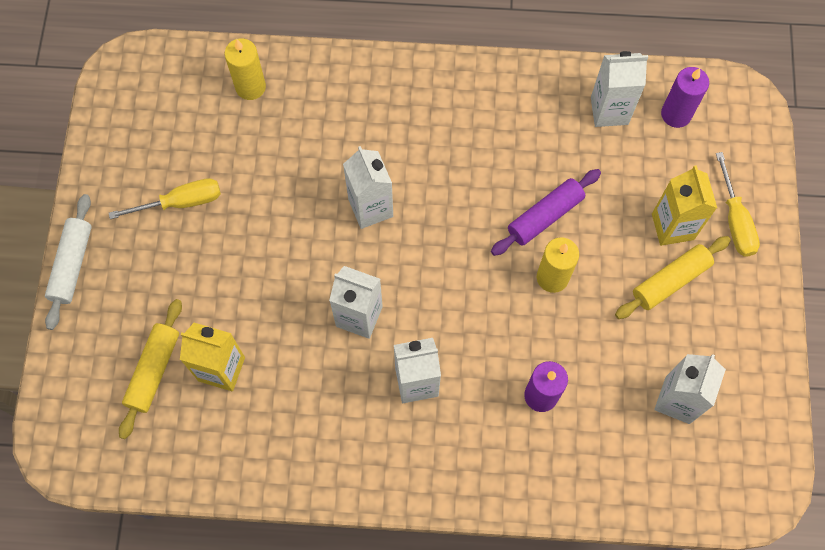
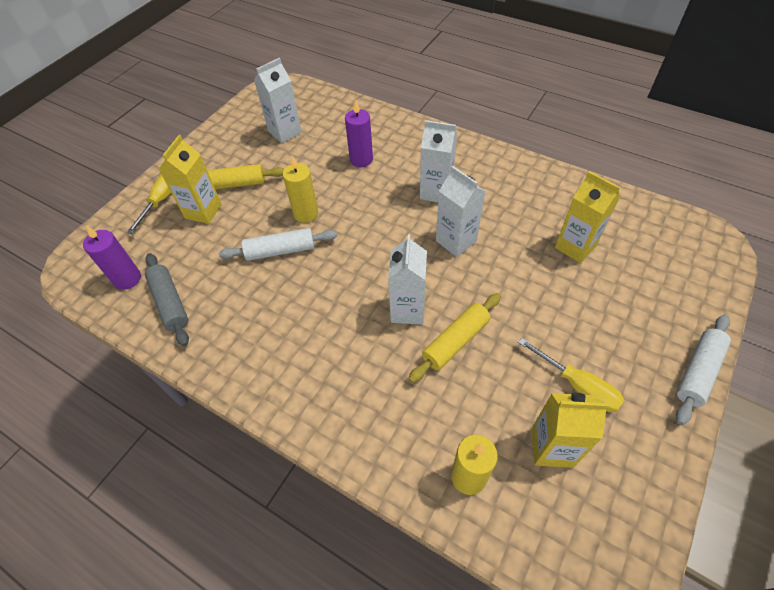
camera: 150 degrees left, 15 degrees down
(153, 370) = (631, 264): yellow rolling pin -> yellow rolling pin (455, 341)
(181, 202) = (577, 385): yellow screwdriver -> yellow screwdriver turned 150 degrees counterclockwise
(190, 138) = (551, 447): none -> yellow carton
(545, 216) = (280, 251): purple rolling pin -> white rolling pin
(609, 111) = (170, 303): white carton -> grey rolling pin

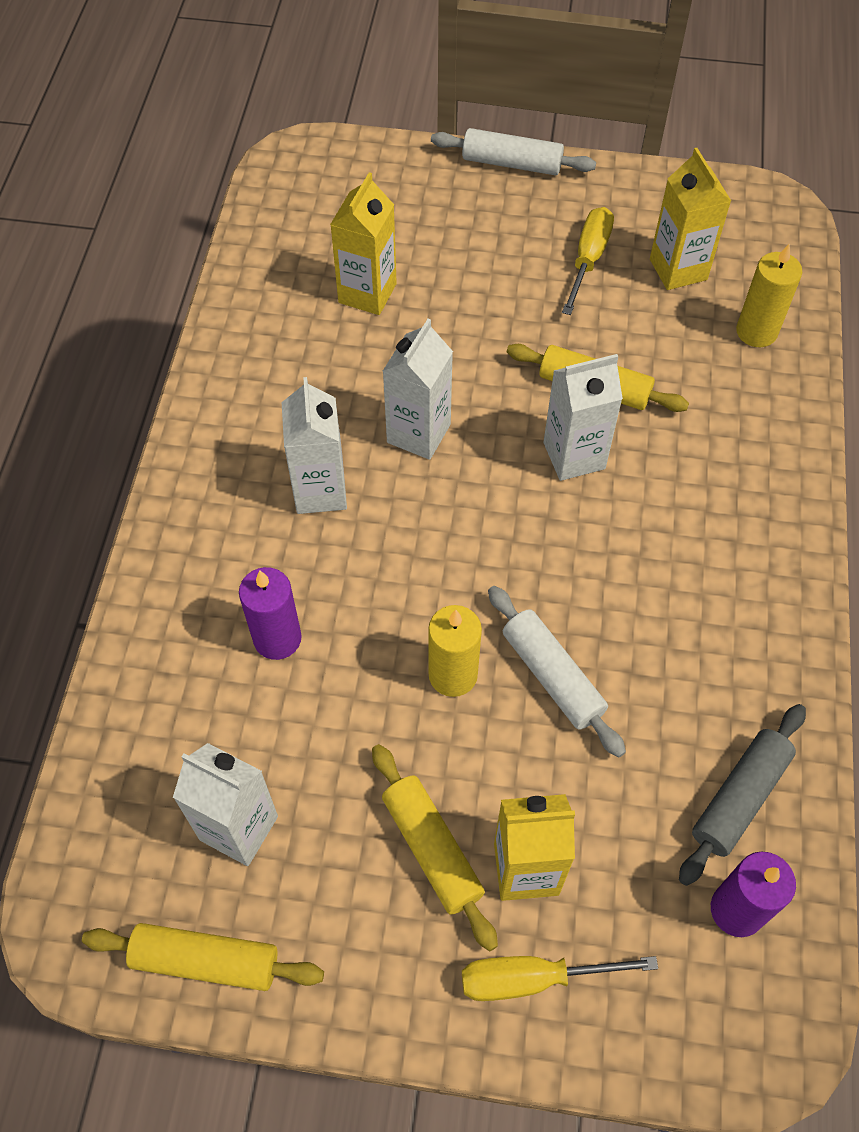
camera: 115 degrees left, 5 degrees up
(243, 115) = (206, 961): none -> yellow rolling pin

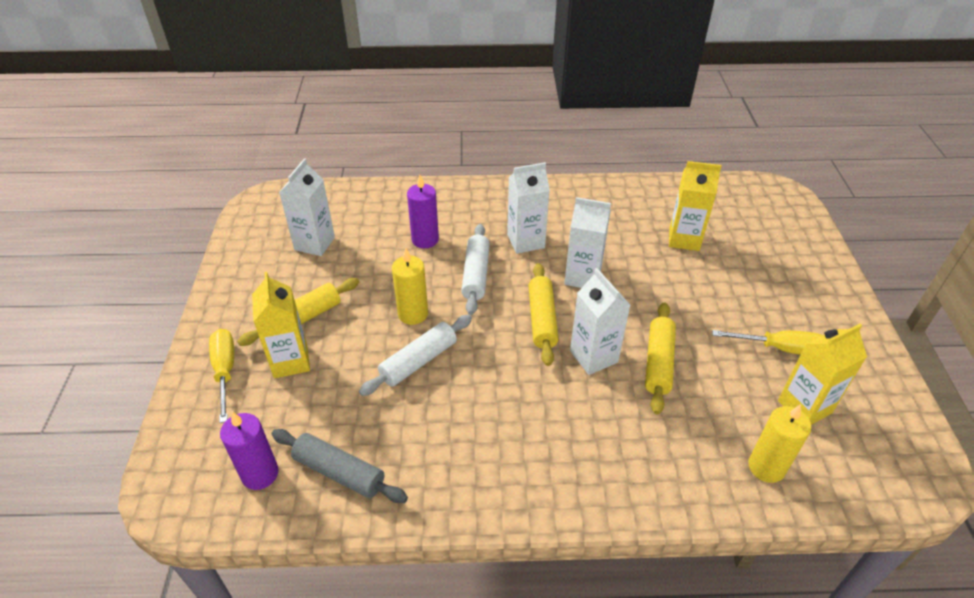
camera: 80 degrees right, 15 degrees down
(206, 961) = (246, 244): yellow rolling pin -> yellow rolling pin (542, 319)
(511, 163) = (849, 295): white rolling pin -> white rolling pin (475, 274)

